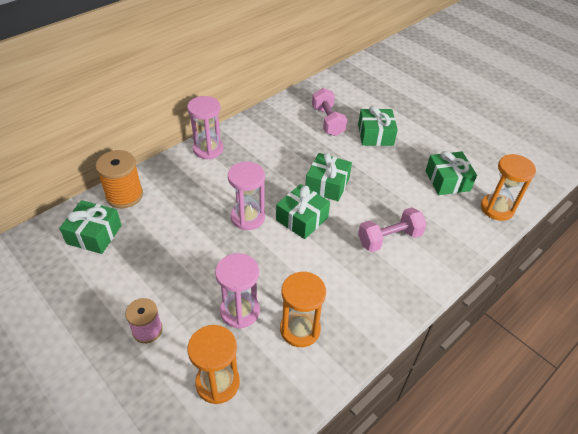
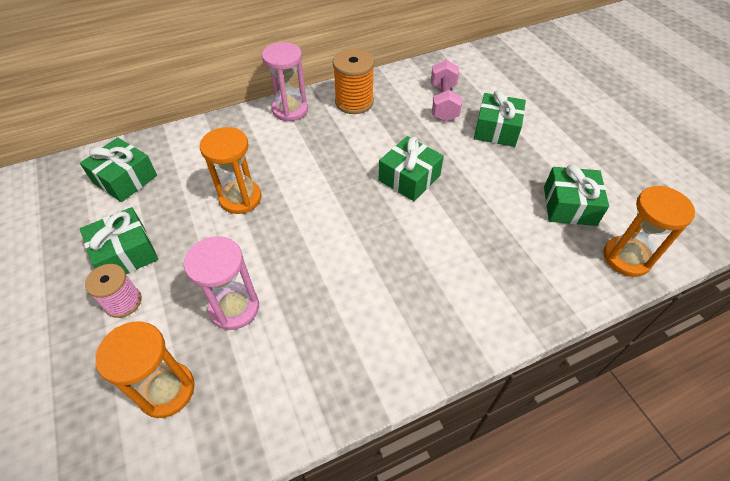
camera: 20 degrees right, 5 degrees up
(124, 195) = (177, 143): orange spool -> orange spool (354, 102)
(248, 217) = (297, 197): pink hourglass -> none
(300, 329) = (294, 351): orange hourglass -> orange hourglass (240, 198)
(302, 219) = (359, 213): green gift -> green gift (126, 253)
(389, 238) = (459, 263): pink dumbbell -> none

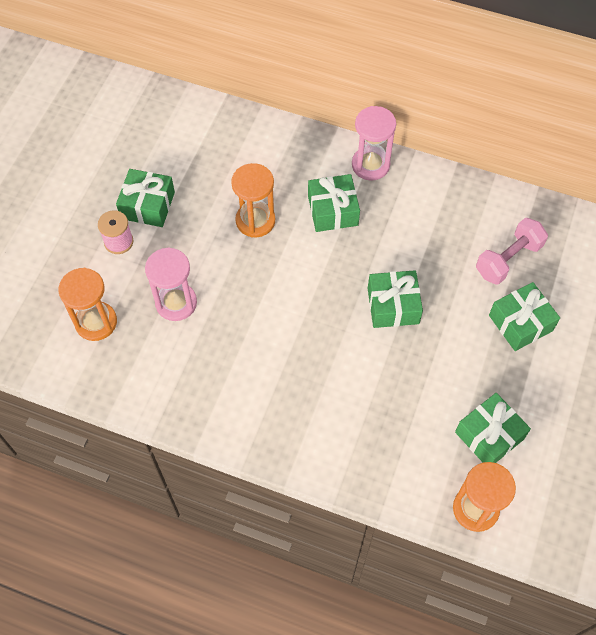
camera: 45 degrees right, 10 degrees up
(125, 179) = (195, 140): green gift -> green gift (333, 210)
(354, 102) = (431, 198): orange spool -> none

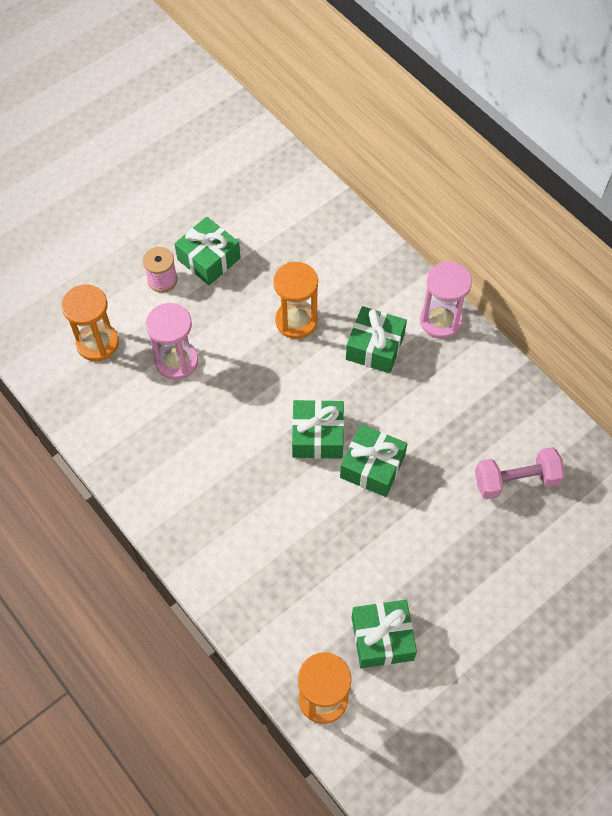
camera: 30 degrees right, 0 degrees up
(520, 323) = (486, 548): green gift -> green gift (317, 436)

